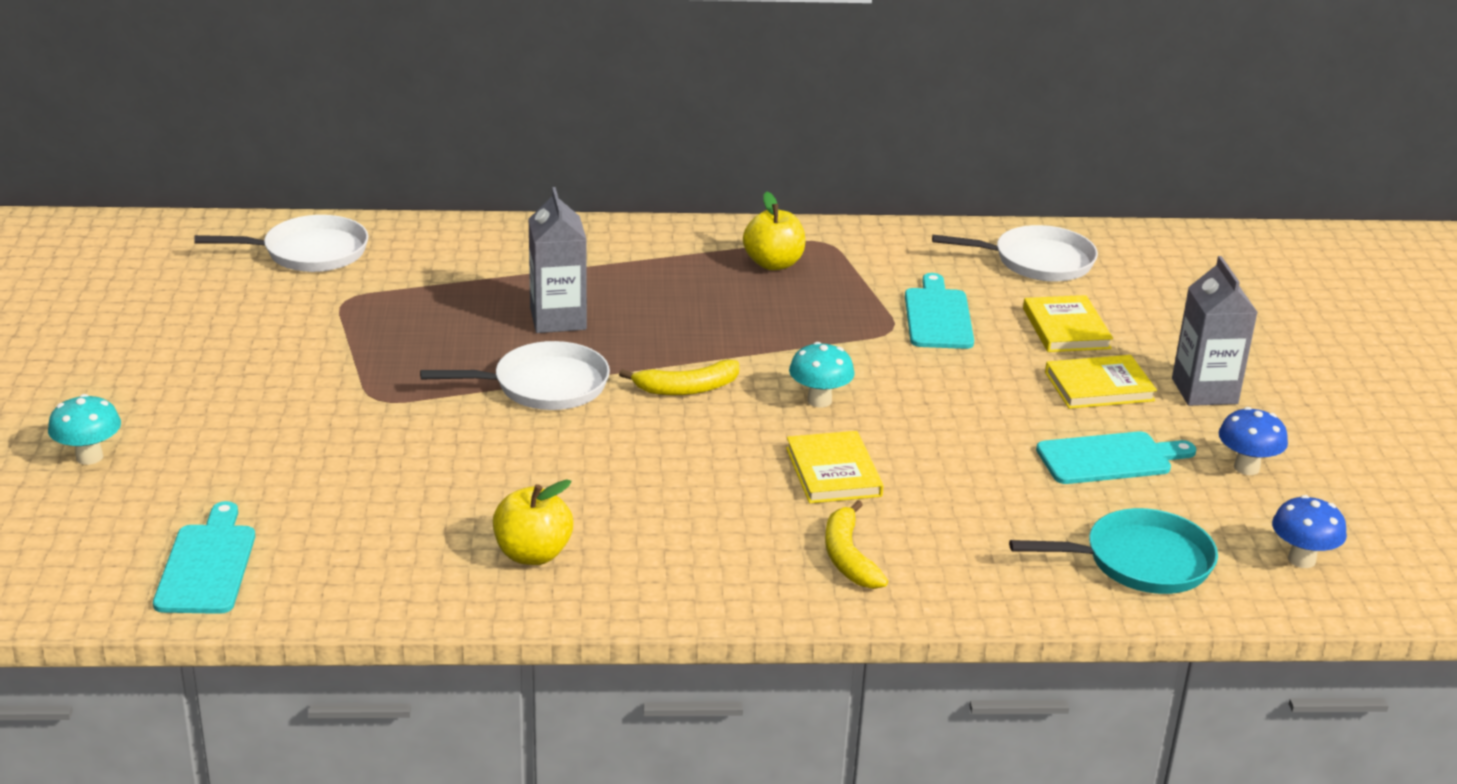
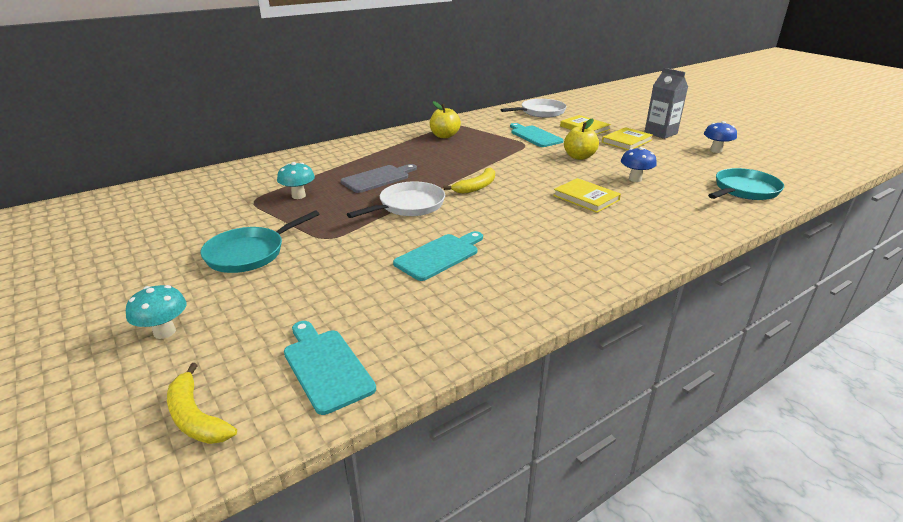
camera: 30 degrees left, 0 degrees up
(263, 386) = (249, 253): none -> turquoise pan
(309, 252) = (208, 187): white pan -> none
(532, 554) = (511, 281): yellow apple -> yellow apple (579, 157)
(558, 319) = (378, 178): grey carton -> grey cutting board
(819, 400) = (537, 175): turquoise mushroom -> turquoise mushroom (298, 196)
(848, 557) = (647, 227): yellow banana -> yellow banana (196, 417)
(1110, 459) = (671, 161): turquoise cutting board -> turquoise cutting board (439, 256)
(1301, 559) = (786, 172): blue mushroom -> blue mushroom (635, 179)

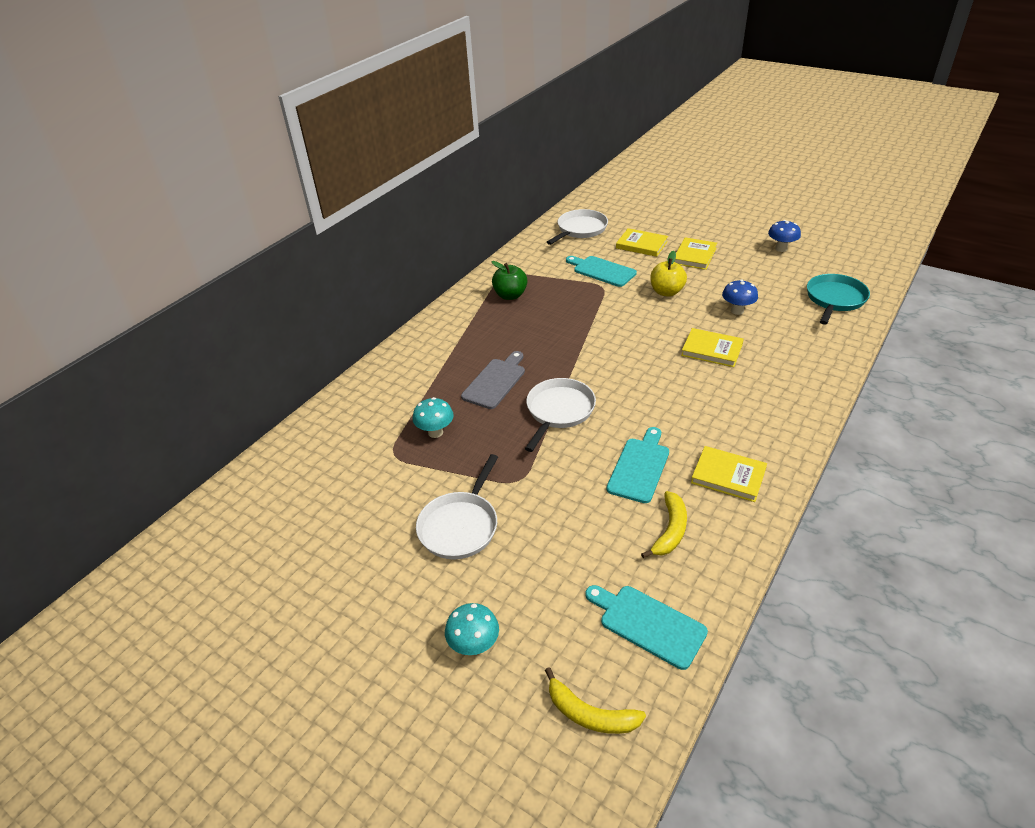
camera: 20 degrees left, 10 degrees up
(249, 253) = (460, 526): turquoise pan -> white pan
(444, 136) = (510, 295): yellow apple -> green apple
(476, 187) = (602, 365): yellow banana -> yellow banana (670, 530)
(517, 282) = (728, 476): none -> yellow book
(660, 133) = (717, 234): grey carton -> none

